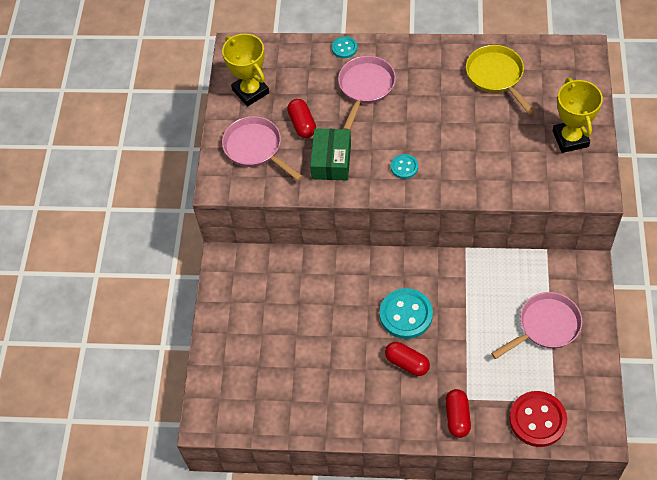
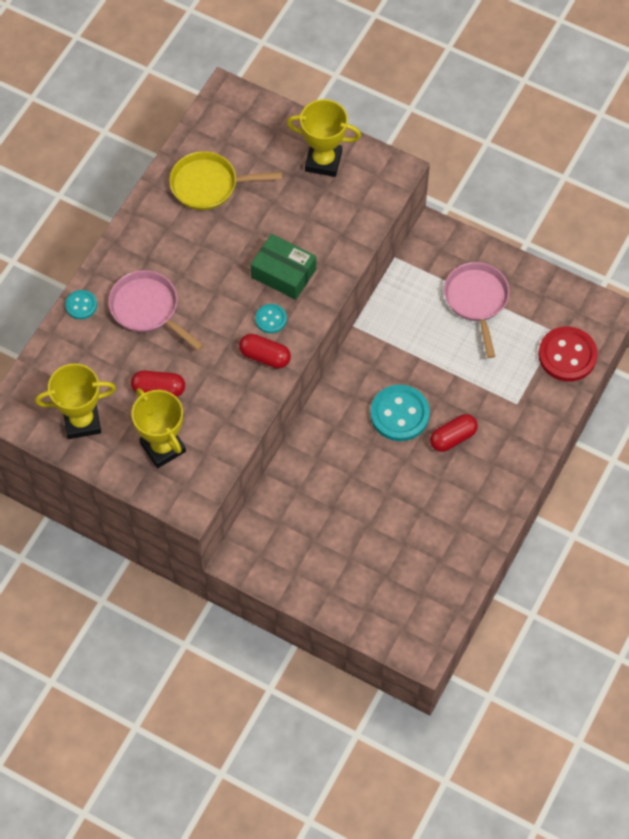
camera: 70 degrees left, 5 degrees up
(256, 148) = (163, 447): pink pan -> yellow trophy
(331, 161) = (223, 382): green box -> green box (283, 273)
(457, 417) = (531, 420): red capsule -> red capsule (265, 356)

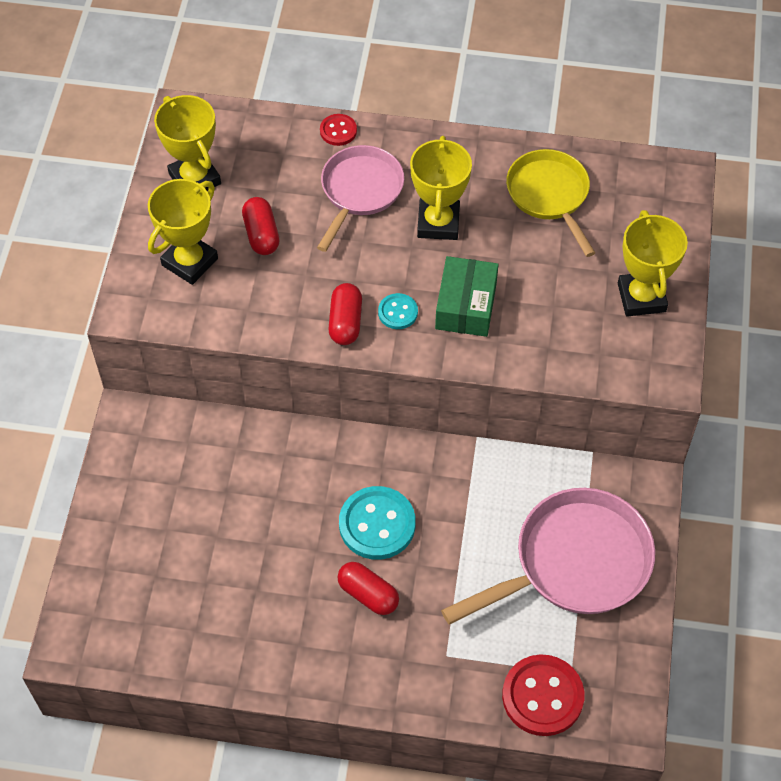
camera: 70 degrees right, 5 degrees down
(81, 305) = (338, 131): turquoise button -> red button
(201, 266) = (438, 223): none -> yellow trophy
(477, 300) = (574, 563): pink pan -> pink pan, size x1.54

